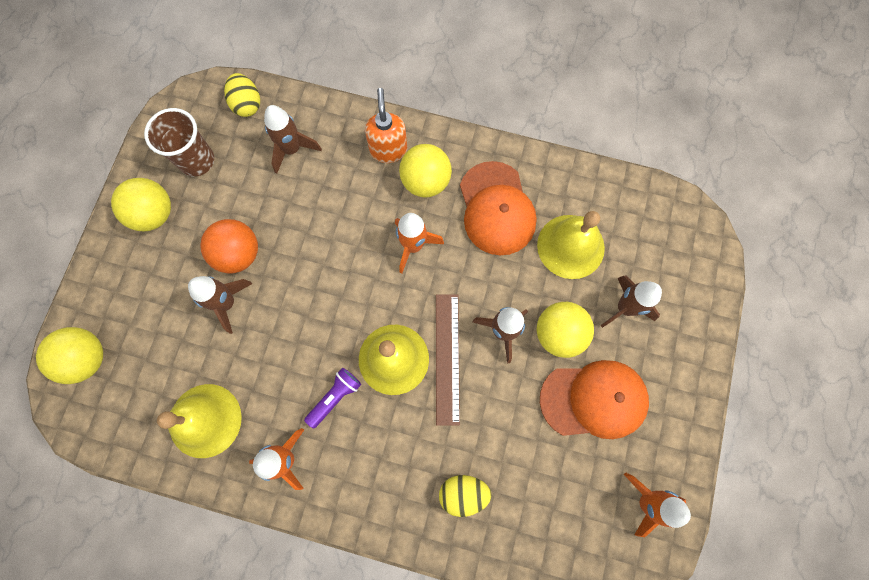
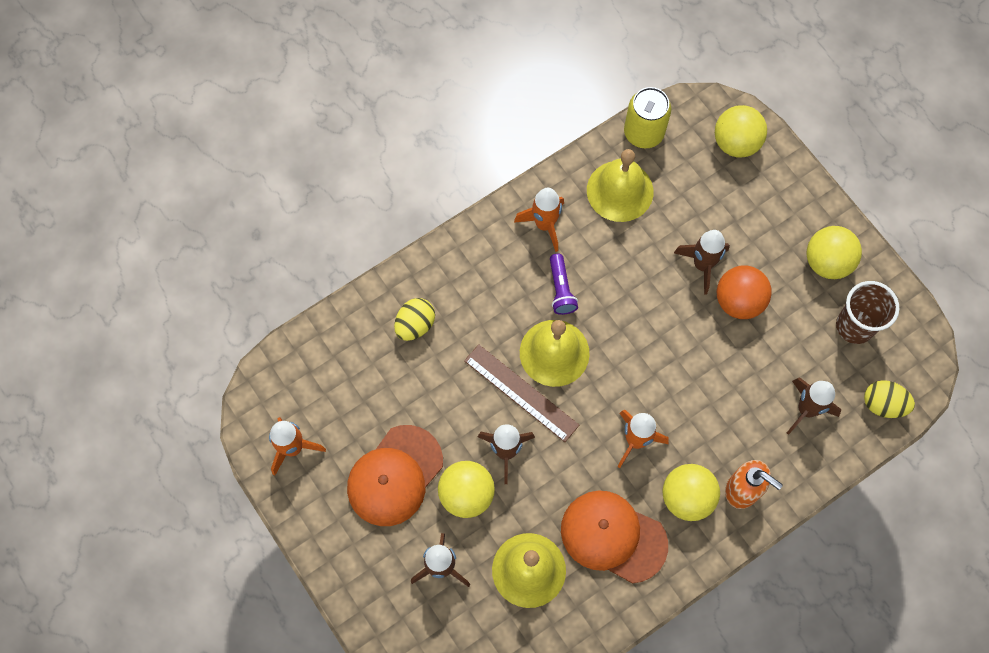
camera: 130 degrees right, 5 degrees down
(130, 444) = (643, 133): none -> yellow can

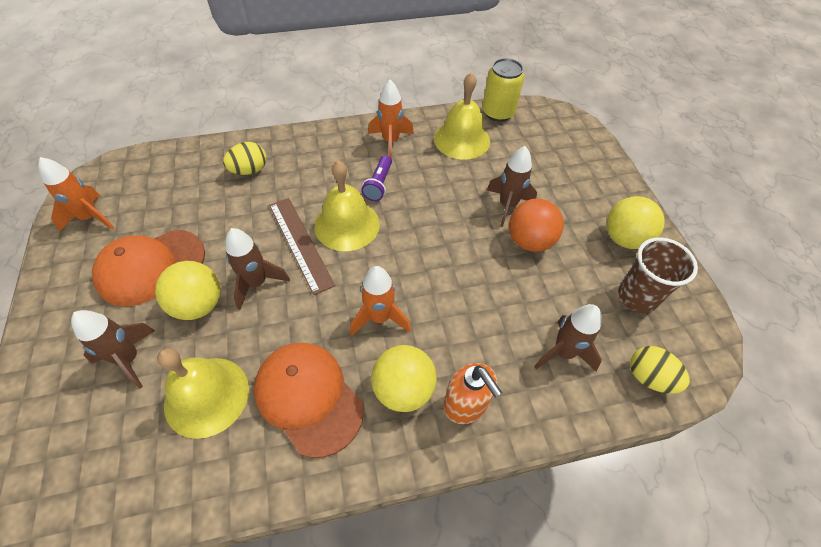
camera: 20 degrees right, 15 degrees down
(736, 143) = (570, 138): yellow ball -> none

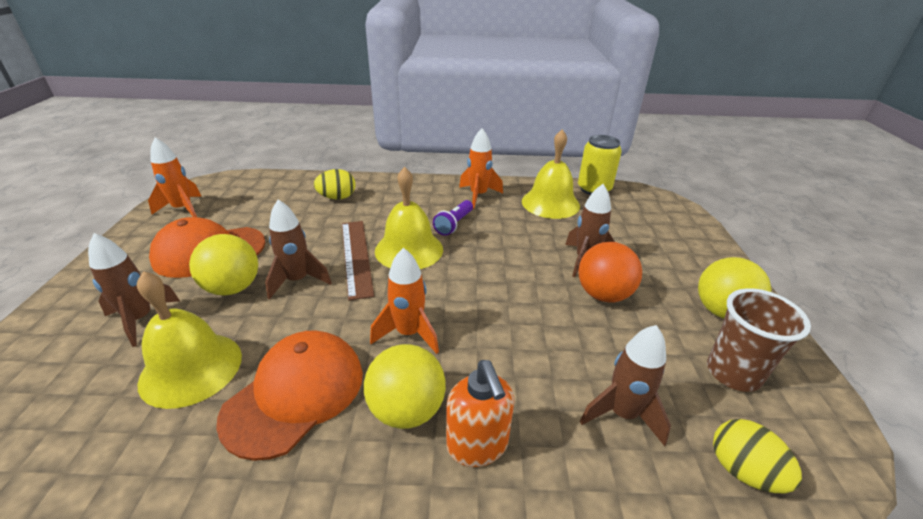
camera: 15 degrees right, 20 degrees down
(308, 397) = (295, 394): orange cap -> orange cap turned 60 degrees clockwise

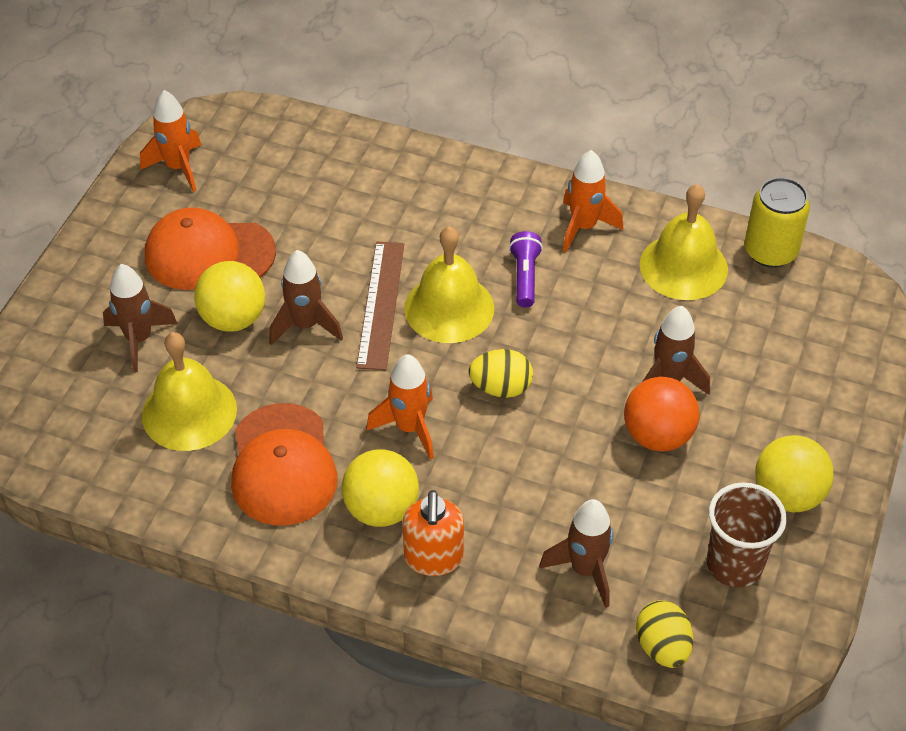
camera: 20 degrees right, 15 degrees up
(295, 394) = (282, 465): orange cap -> orange cap turned 120 degrees clockwise
(337, 197) = (381, 187): yellow egg -> yellow egg (501, 388)
(454, 224) = (525, 277): purple flashlight -> purple flashlight turned 135 degrees clockwise

